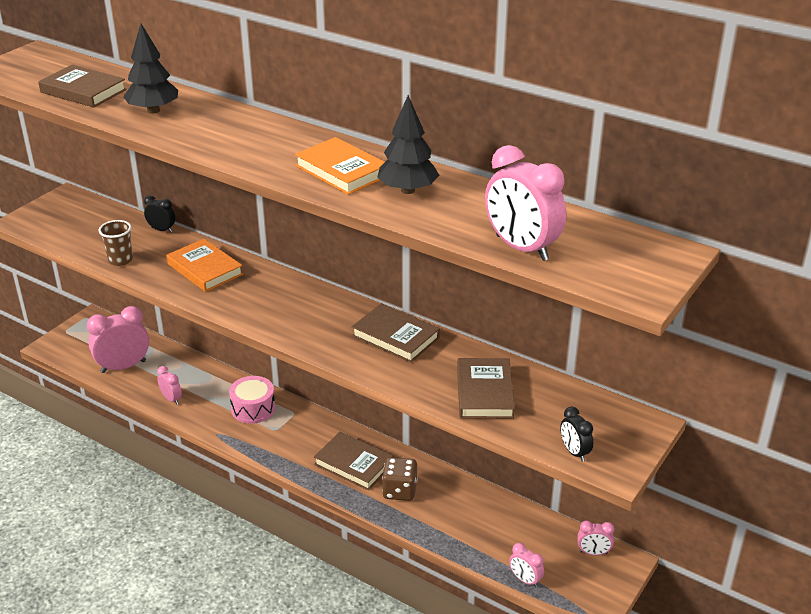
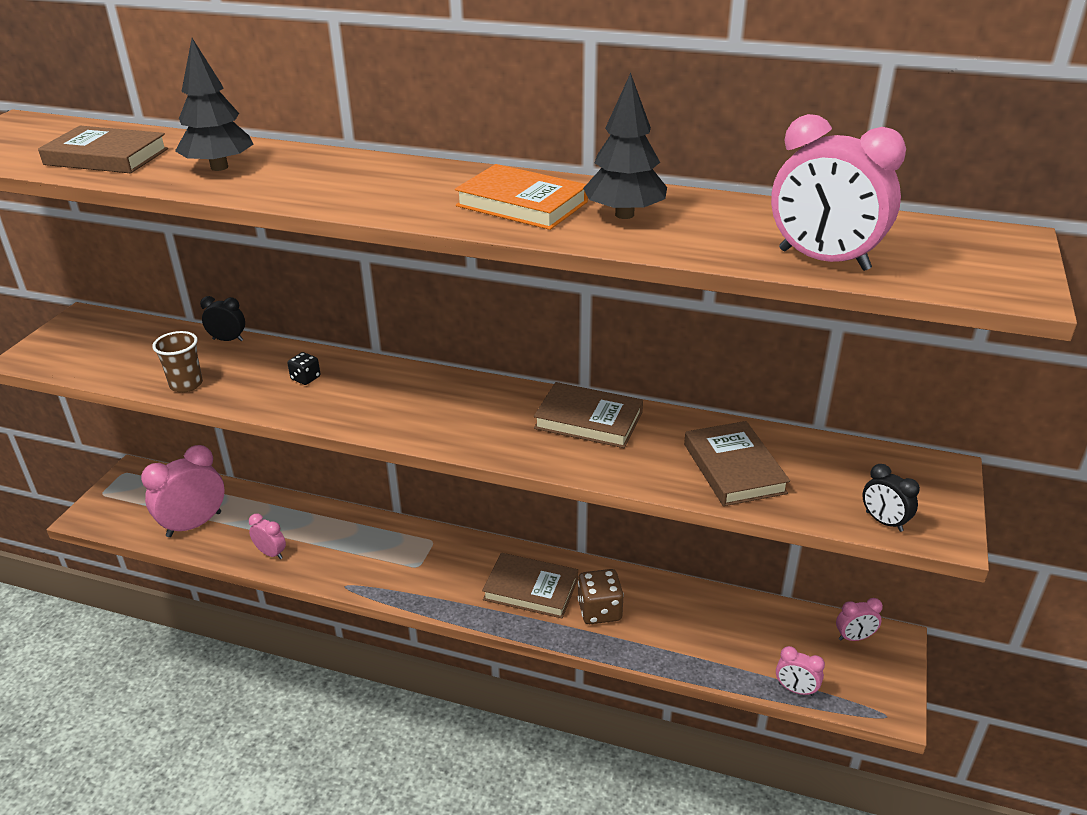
camera: 15 degrees left, 0 degrees up
(205, 269) = (305, 378): orange book -> black dice
(253, 408) = (380, 545): pink drum -> none

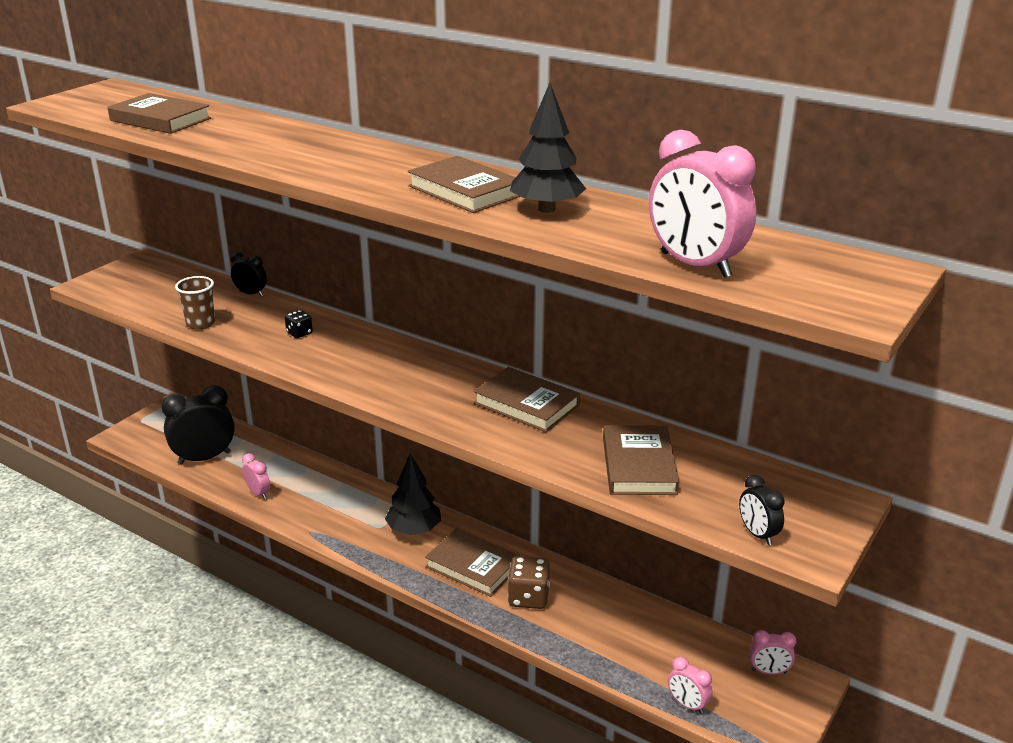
camera: 15 degrees right, 5 degrees down
(194, 524) = (204, 458): pink clock -> black clock
(219, 167) = (240, 136): black tree -> black tree (414, 530)
(522, 204) = (465, 191): orange book -> brown book

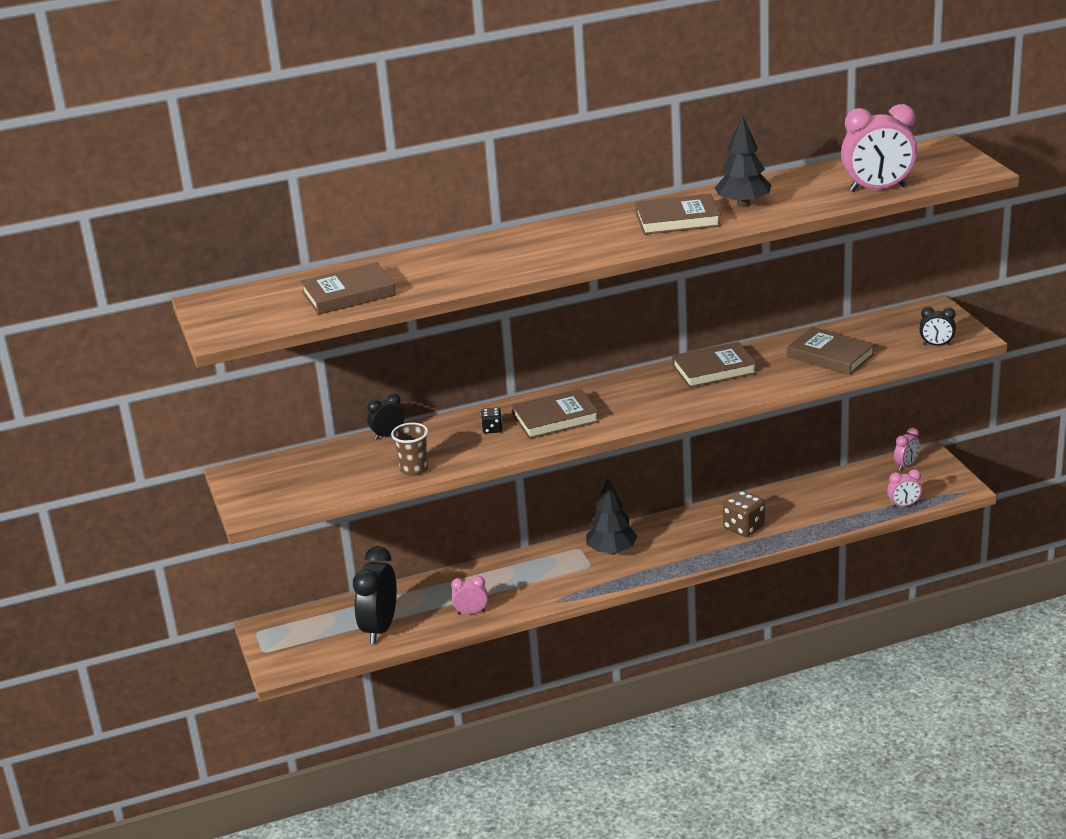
camera: 50 degrees left, 0 degrees up
(473, 566) = (685, 539): brown book -> brown book (555, 418)

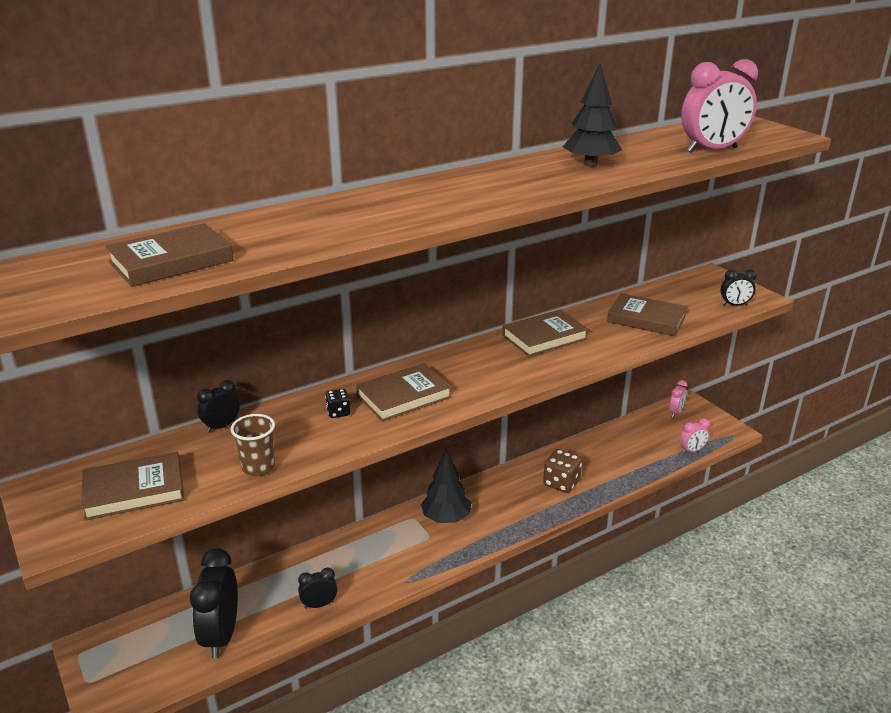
camera: 15 degrees left, 0 degrees up
(471, 612) = (319, 604): pink clock -> black clock
(677, 220) = (532, 178): brown book -> brown book (134, 491)

